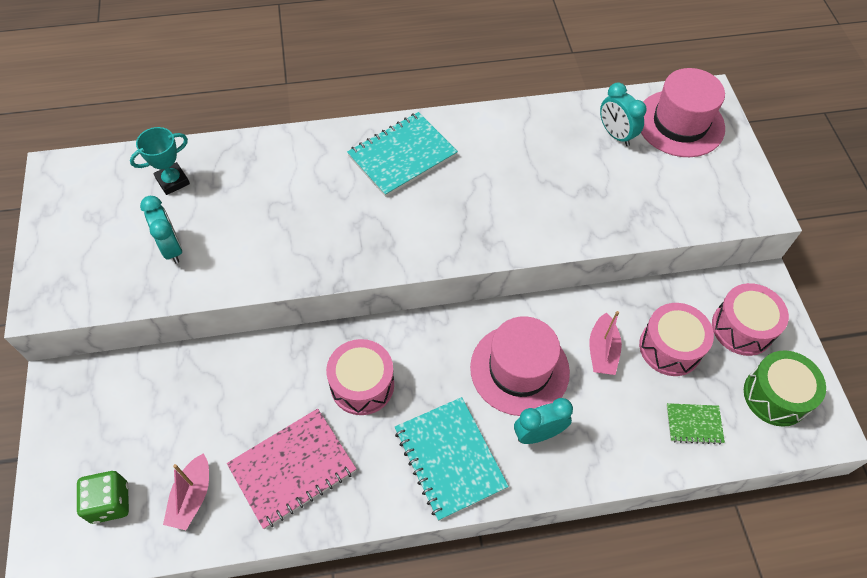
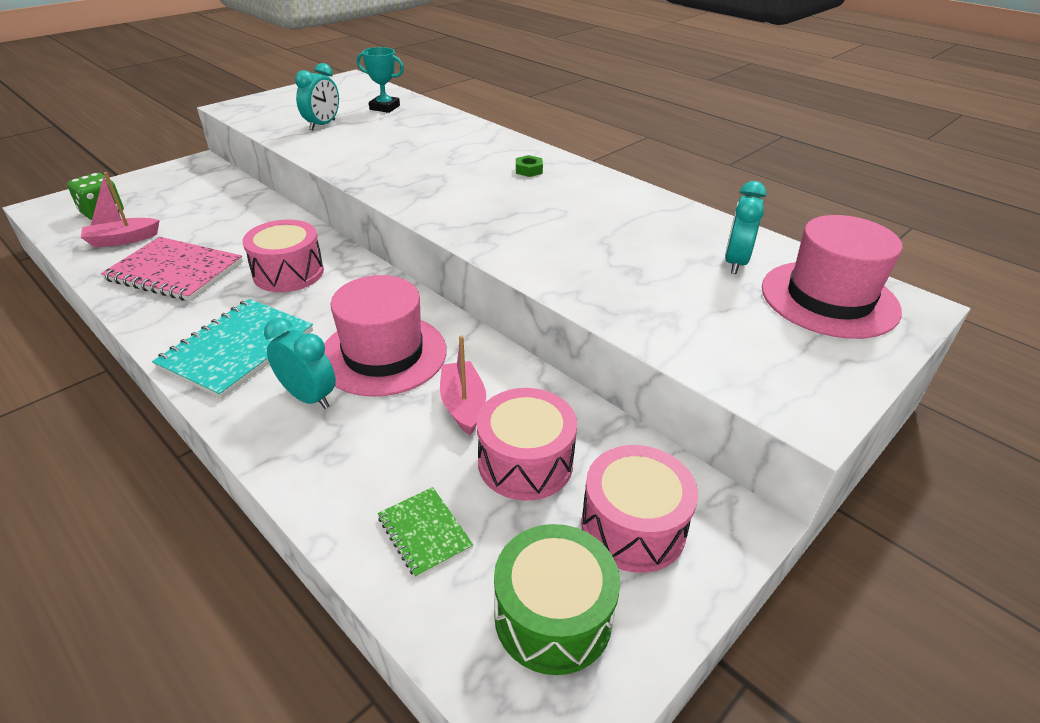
camera: 55 degrees right, 20 degrees down
(402, 156) = (529, 170): turquoise notebook -> green nut
(602, 351) = (463, 405): pink boat -> pink boat turned 105 degrees clockwise

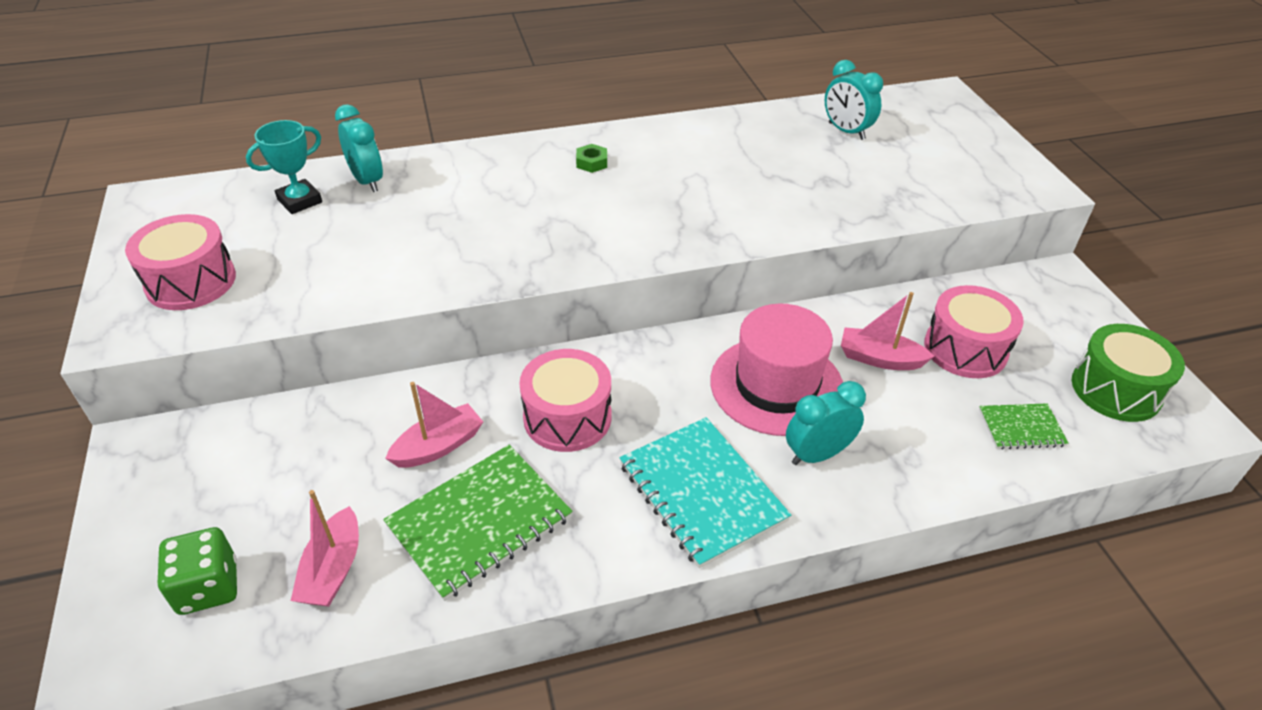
camera: 60 degrees left, 5 degrees up
(175, 271) = (479, 522): pink notebook -> green notebook
(237, 238) = (438, 446): none -> pink boat
(322, 125) = (300, 265): turquoise clock -> turquoise clock (367, 181)
(633, 526) = (1049, 323): pink drum -> pink drum (191, 281)
(829, 299) = (919, 118): pink hat -> none

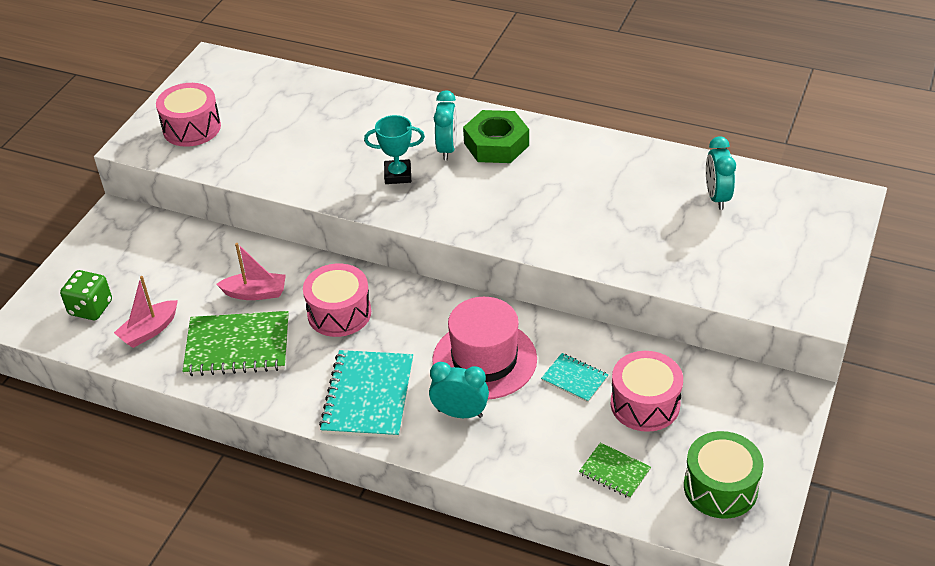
camera: 40 degrees right, 0 degrees up
(300, 201) = (292, 97): turquoise trophy -> turquoise trophy (398, 175)
(367, 181) = (342, 99): turquoise clock -> turquoise clock (447, 149)
(591, 162) = (496, 144): green nut -> green nut, size x2.26
(879, 358) = (574, 379): pink boat -> turquoise notebook

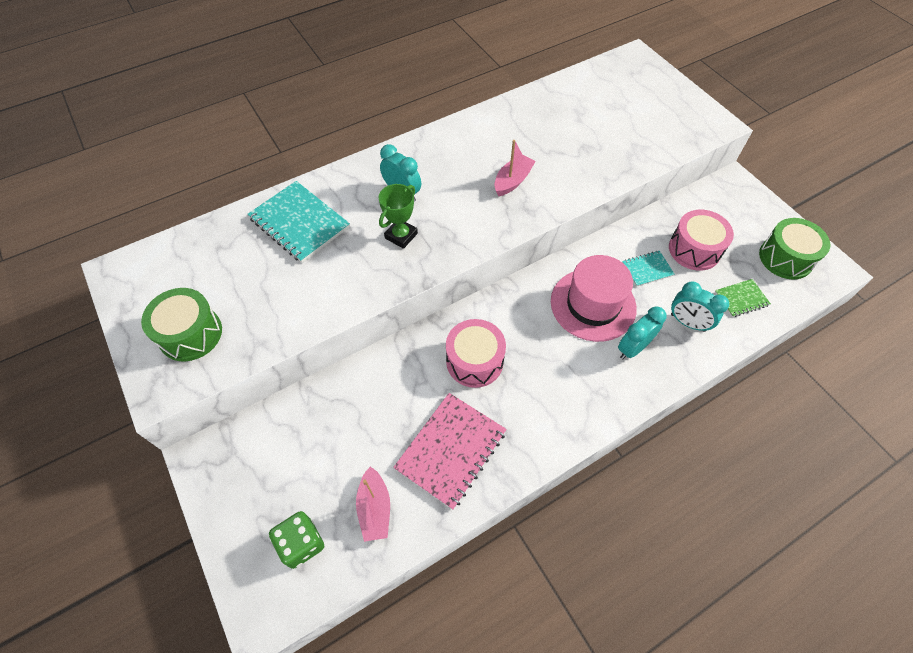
camera: 55 degrees left, 15 degrees up
(192, 128) = (190, 334): pink drum -> green drum
(237, 346) = (451, 450): green notebook -> pink notebook
(255, 293) = (402, 404): pink boat -> pink boat (512, 181)
(368, 396) = (575, 392): turquoise notebook -> turquoise notebook (299, 223)
(398, 175) = (401, 236): turquoise trophy -> green trophy
(496, 144) = (426, 166): green nut -> none
(716, 197) = (584, 102): turquoise clock -> turquoise clock (687, 323)

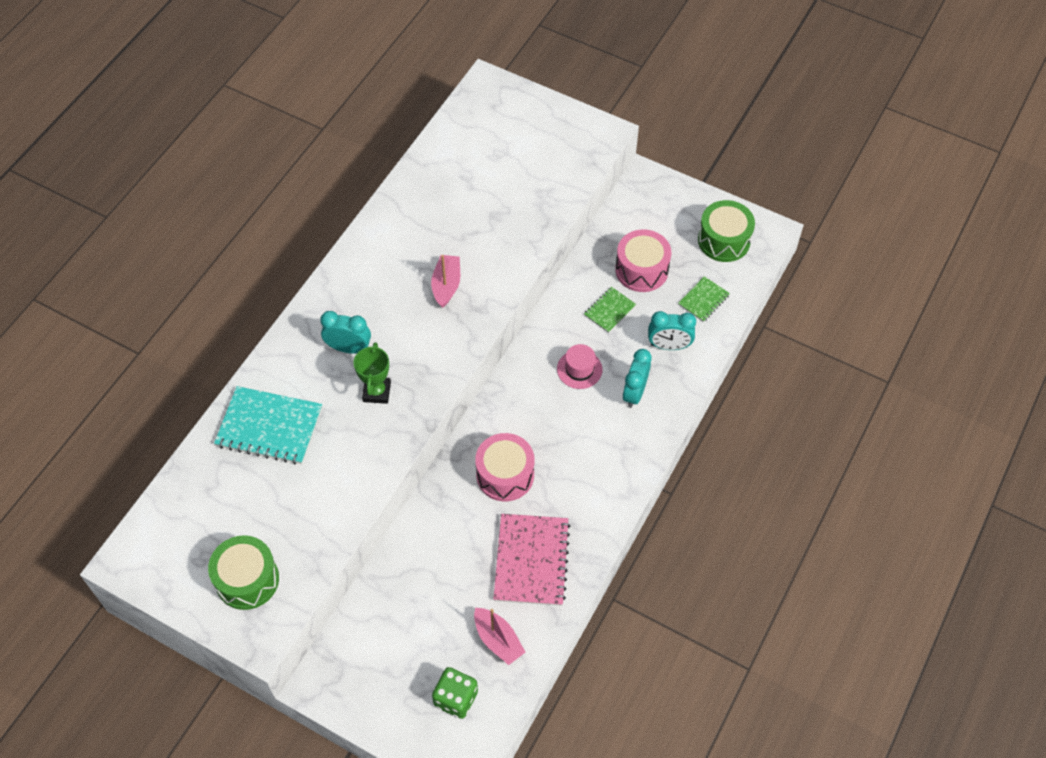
camera: 30 degrees left, 0 degrees up
(593, 304) = (579, 369): pink hat -> pink hat, size x0.52
(647, 269) = (609, 310): turquoise notebook -> green notebook

